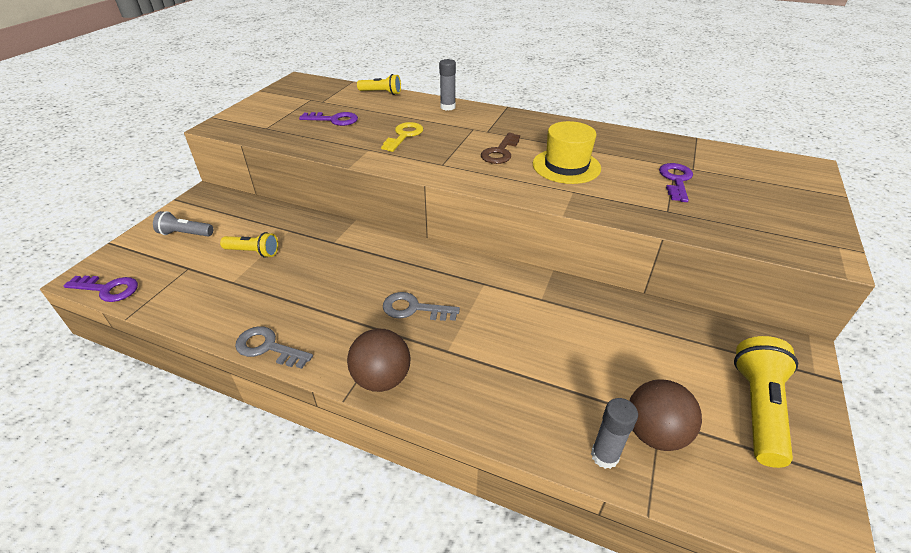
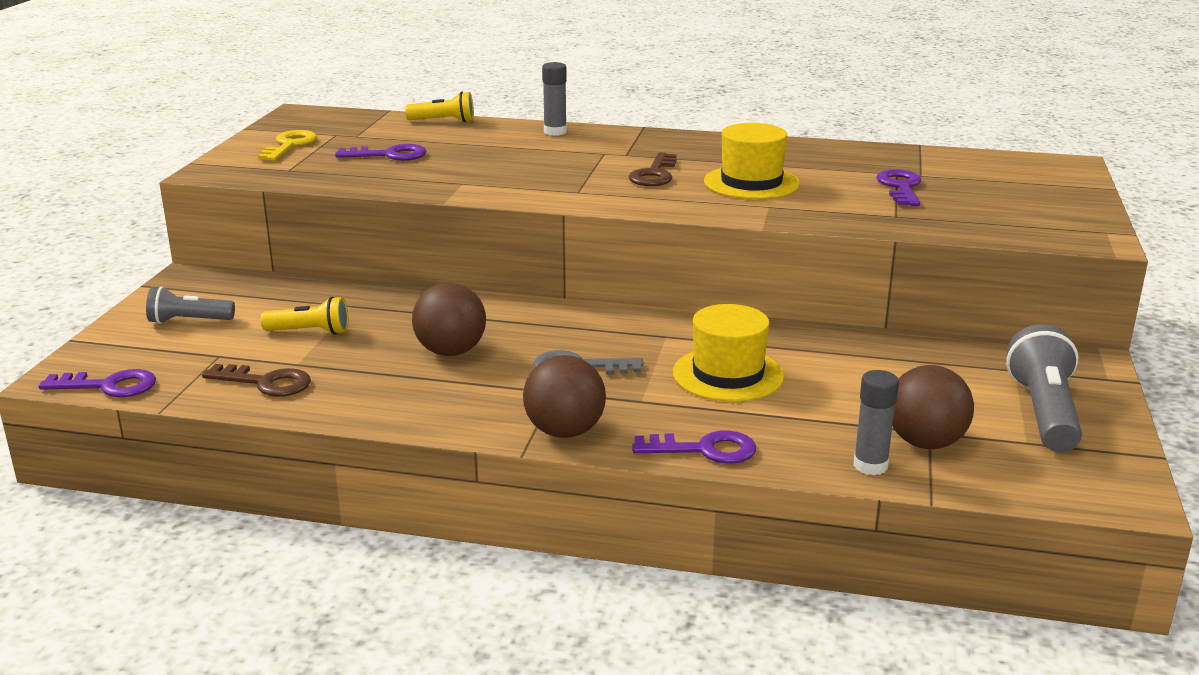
camera: 10 degrees left, 15 degrees down
(204, 298) = (266, 383): none -> brown key
(268, 347) = (391, 419): grey key -> none
(334, 282) = (451, 352): none -> brown ball
(404, 136) = (506, 166): yellow key -> yellow key (290, 145)
(478, 415) = (704, 450): none -> purple key
(517, 330) = (728, 374): none -> yellow hat
(758, 409) = (1044, 412): yellow flashlight -> grey flashlight

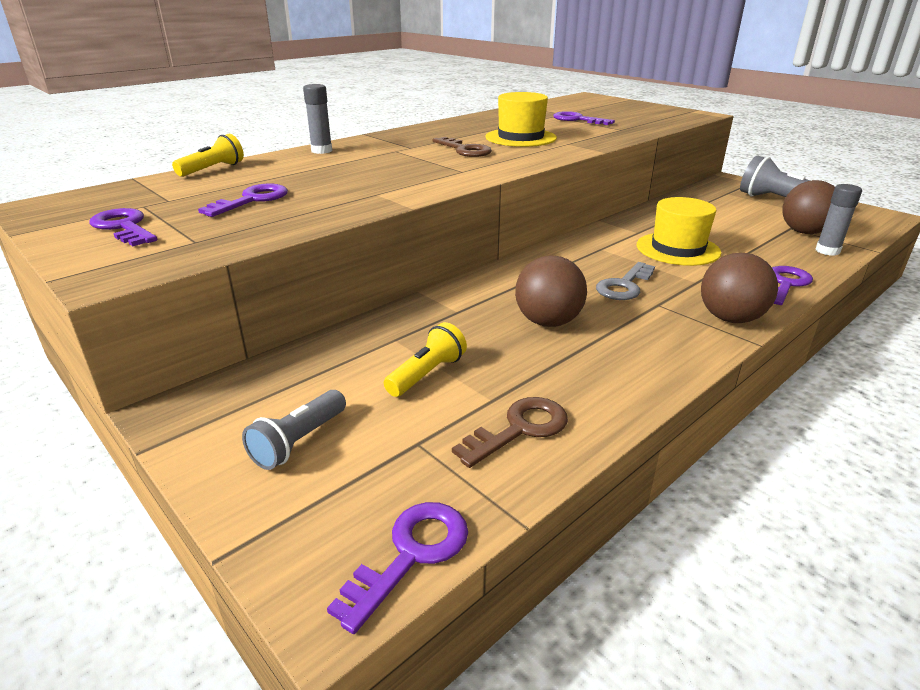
camera: 55 degrees left, 5 degrees up
(290, 145) = (124, 227): yellow key -> purple key

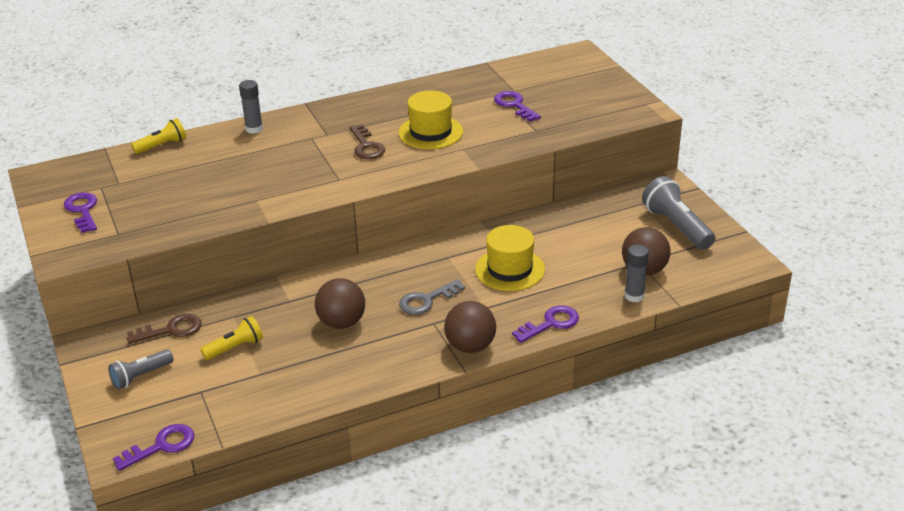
camera: 20 degrees right, 5 degrees up
(252, 200) = (170, 193): purple key -> none
(519, 429) = (260, 396): brown key -> brown key (171, 330)

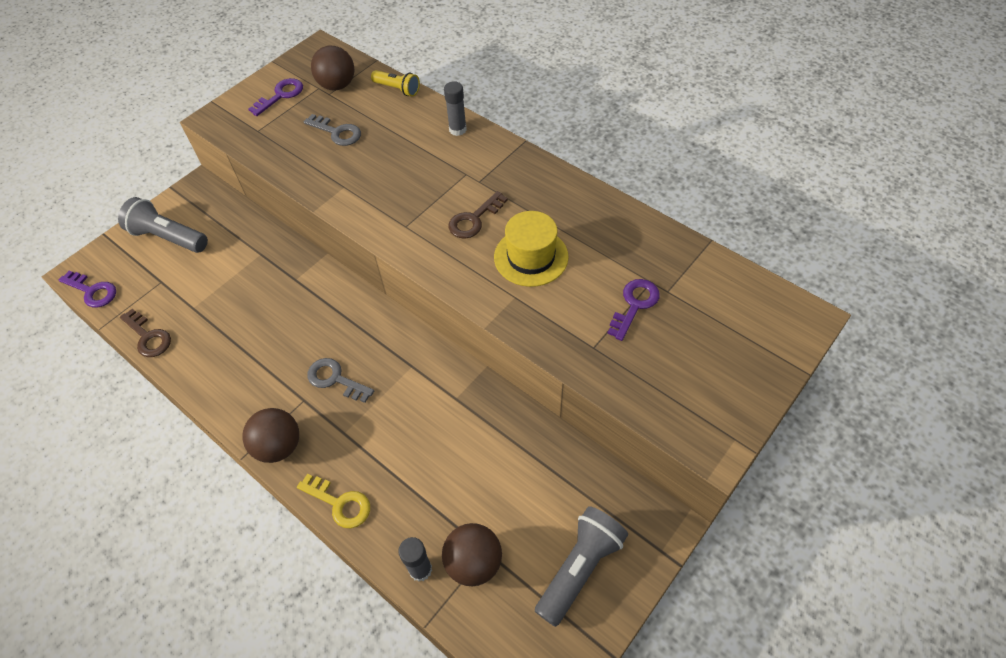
camera: 65 degrees right, 20 degrees up
(141, 376) = (168, 237): grey flashlight -> grey flashlight, size x1.64
(171, 330) = (229, 225): brown key -> brown key (148, 337)
(179, 189) = (337, 132): none -> grey key
(235, 347) = (220, 275): yellow flashlight -> none
(341, 323) = (278, 330): brown ball -> brown ball (337, 85)
(510, 269) = (415, 428): yellow hat -> none
(550, 324) = (339, 503): purple key -> yellow key

